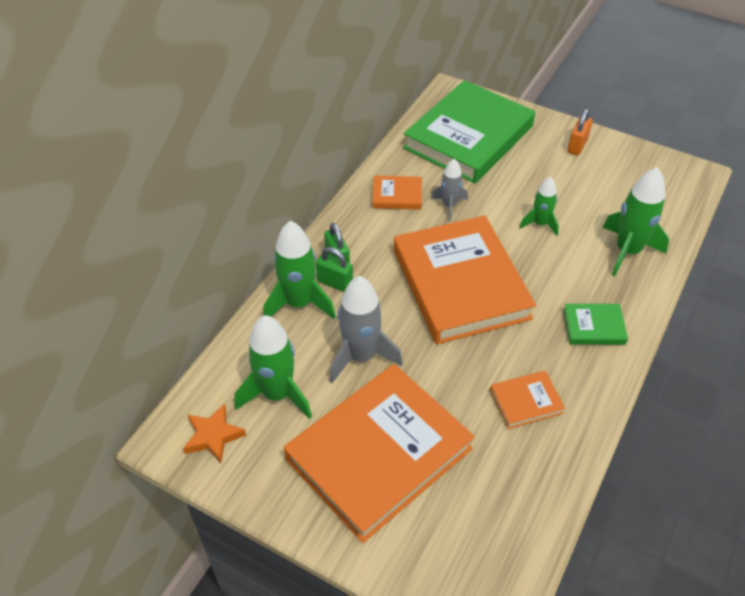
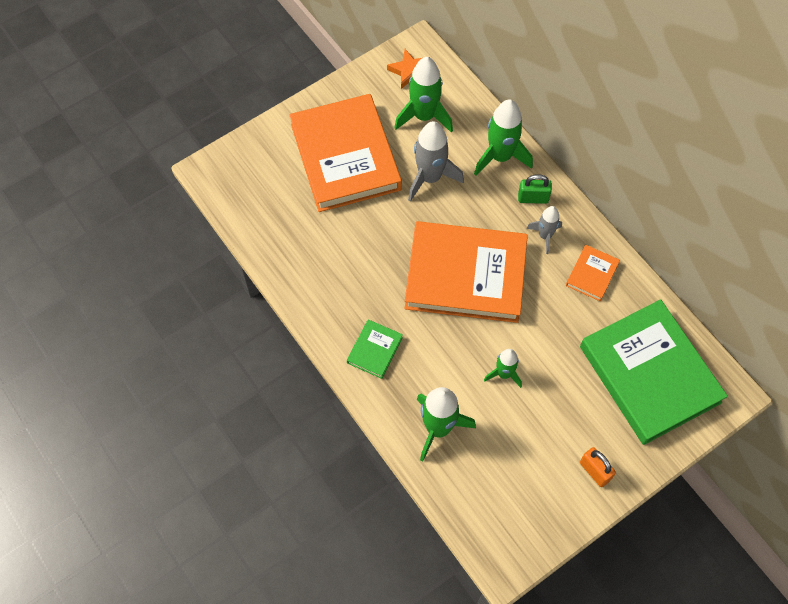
camera: 115 degrees right, 15 degrees up
(335, 283) = (509, 188): green padlock -> none
(449, 206) = (560, 310): grey rocket -> grey rocket (545, 236)
(526, 402) = (336, 264): orange book -> none

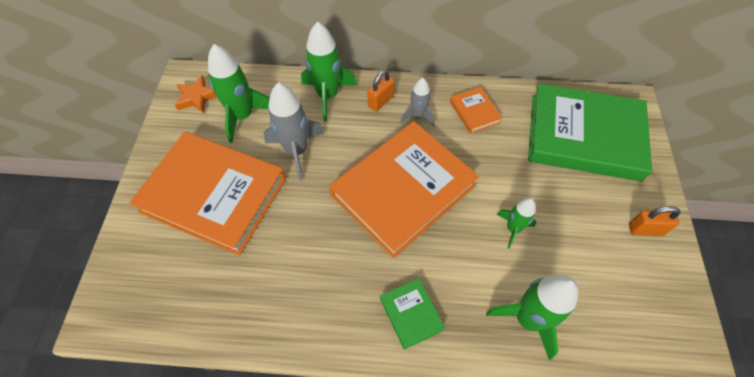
camera: 50 degrees left, 5 degrees down
(533, 198) = (381, 101): green padlock -> orange padlock

